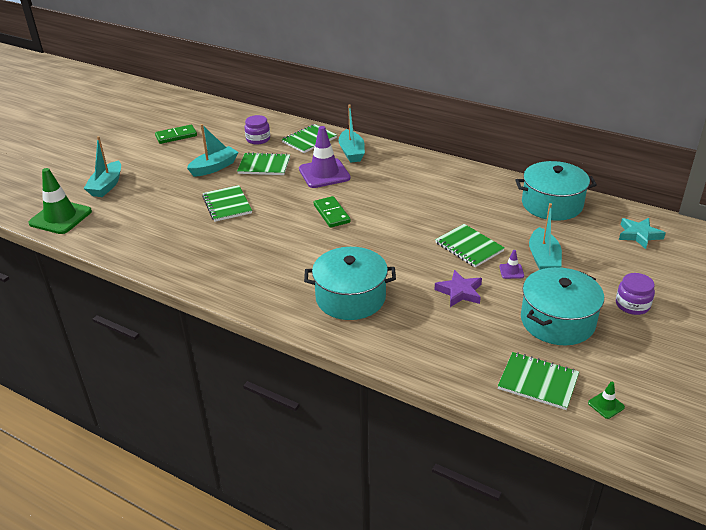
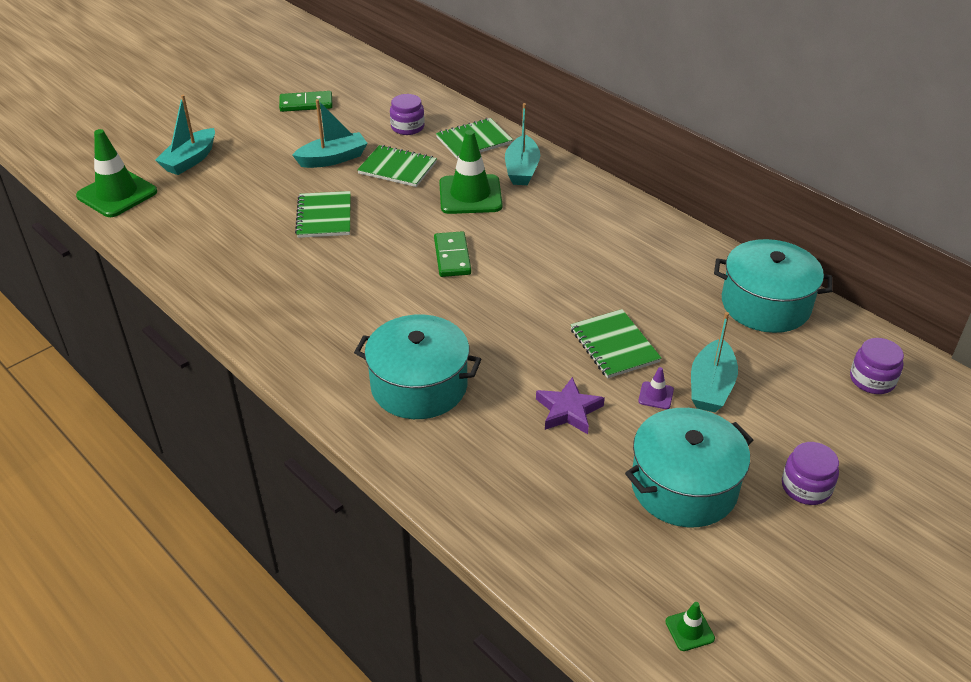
camera: 15 degrees right, 5 degrees up
(324, 173) = (470, 195): purple traffic cone -> green traffic cone
(538, 382) = (611, 571): green notebook -> none
(639, 235) = (872, 380): turquoise star -> purple jar

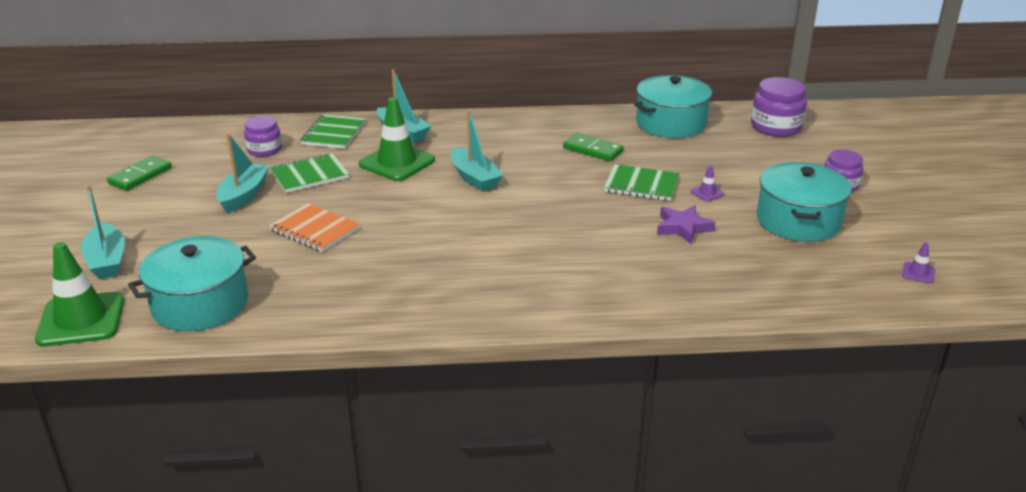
camera: 50 degrees left, 10 degrees down
(324, 216) = (314, 230): green notebook -> orange notebook
(419, 385) = (582, 272): turquoise pot -> turquoise pot (200, 304)
(452, 257) = (457, 199): green domino -> green domino (592, 150)
(689, 630) = (918, 273): green traffic cone -> purple traffic cone
(711, 386) = (721, 173): turquoise boat -> turquoise boat (474, 178)
(872, 380) = (776, 127): purple jar -> purple jar, size x1.53

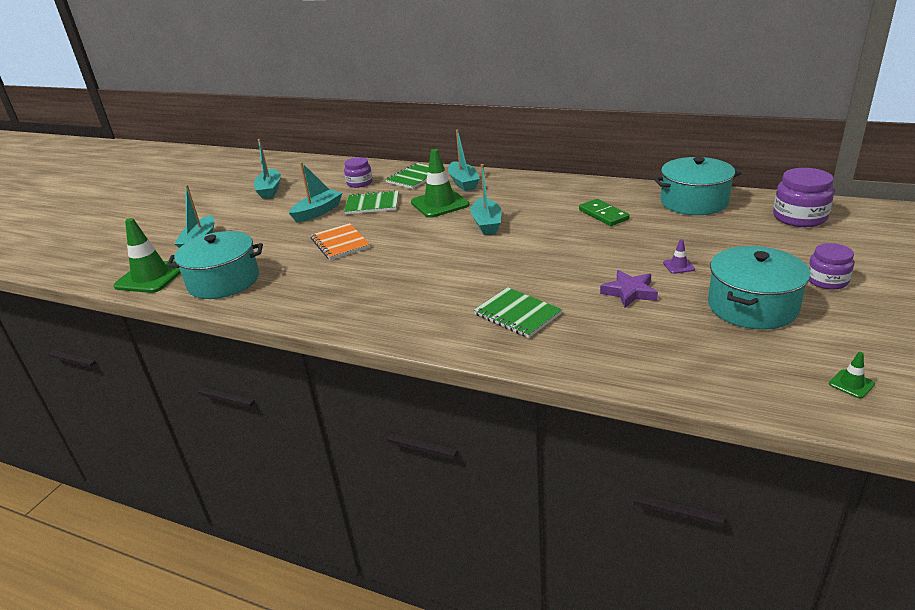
camera: 30 degrees right, 0 degrees up
(140, 176) = (270, 190): green domino -> turquoise boat
(641, 185) = (622, 249): green notebook -> green notebook (517, 314)
(918, 273) = (851, 384): purple traffic cone -> green traffic cone

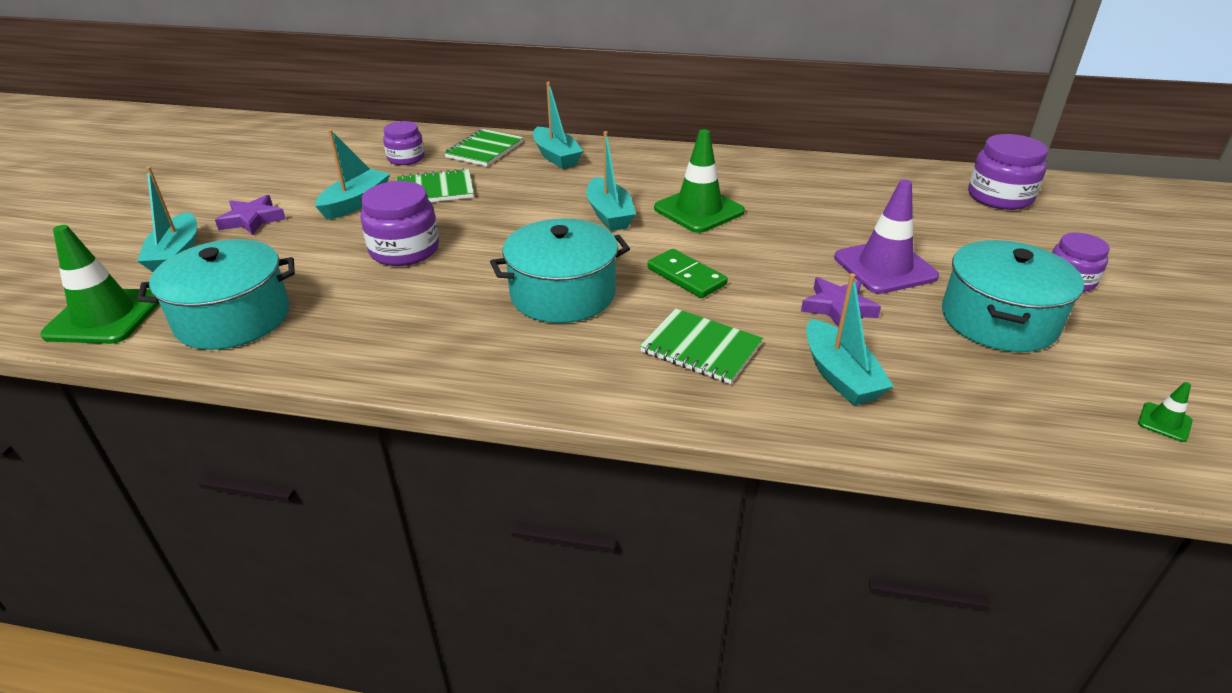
camera: 15 degrees left, 5 degrees up
(250, 221) = (252, 220): none -> purple star
(270, 190) = (270, 171): turquoise boat -> turquoise boat (840, 376)
(340, 243) = (404, 250): orange notebook -> purple jar
(440, 204) = (533, 187): green traffic cone -> green traffic cone (699, 210)
(603, 215) = (760, 198): green domino -> green domino (686, 276)
(678, 266) = (884, 267): purple traffic cone -> purple traffic cone, size x2.38
(694, 202) = (866, 179): turquoise pot -> turquoise pot (563, 294)

